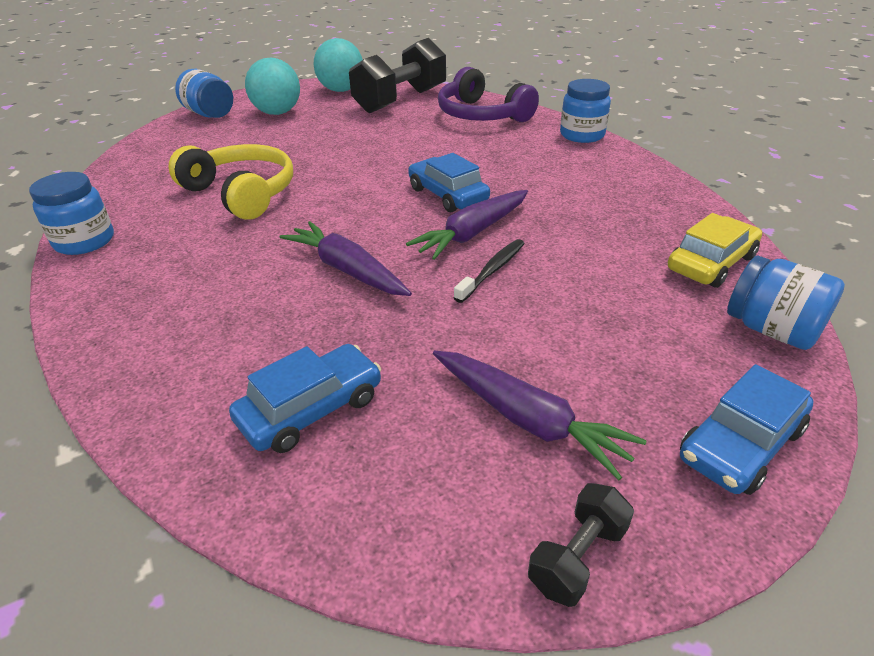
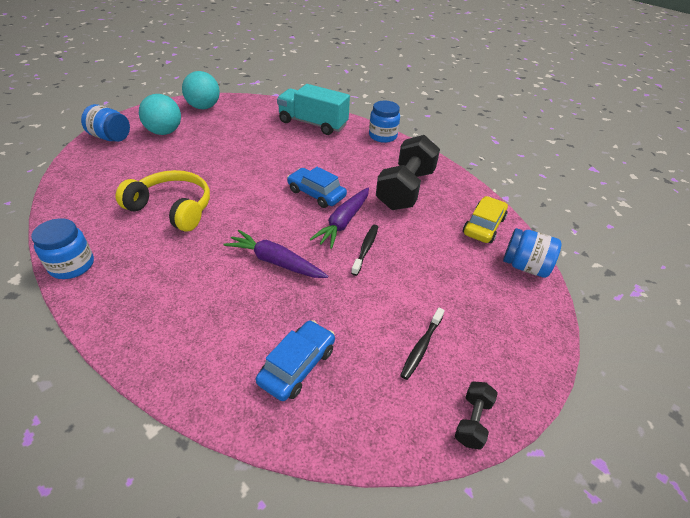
camera: 20 degrees left, 5 degrees up
(401, 100) = (252, 114): black dumbbell -> black dumbbell (405, 189)
(481, 115) = (313, 123): purple headphones -> turquoise truck
(528, 419) = (421, 347): purple carrot -> black toothbrush
(740, 443) = (528, 339): blue car -> none

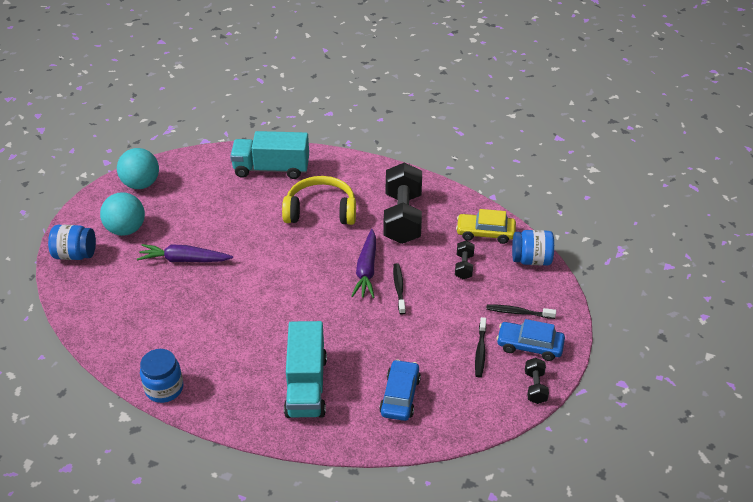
camera: 20 degrees left, 0 degrees up
(172, 208) = (206, 308): yellow headphones -> yellow headphones (321, 211)
(205, 314) = (306, 386): none -> turquoise truck
(275, 262) = (332, 325): purple carrot -> purple carrot (184, 260)
(316, 194) = (325, 249): blue car -> blue car (529, 345)
(382, 136) = (350, 162): blue jar -> none
(446, 250) = (464, 266): none -> black dumbbell
(483, 226) = (485, 233): yellow car -> yellow car turned 90 degrees counterclockwise
(487, 318) = (518, 312): none -> black toothbrush

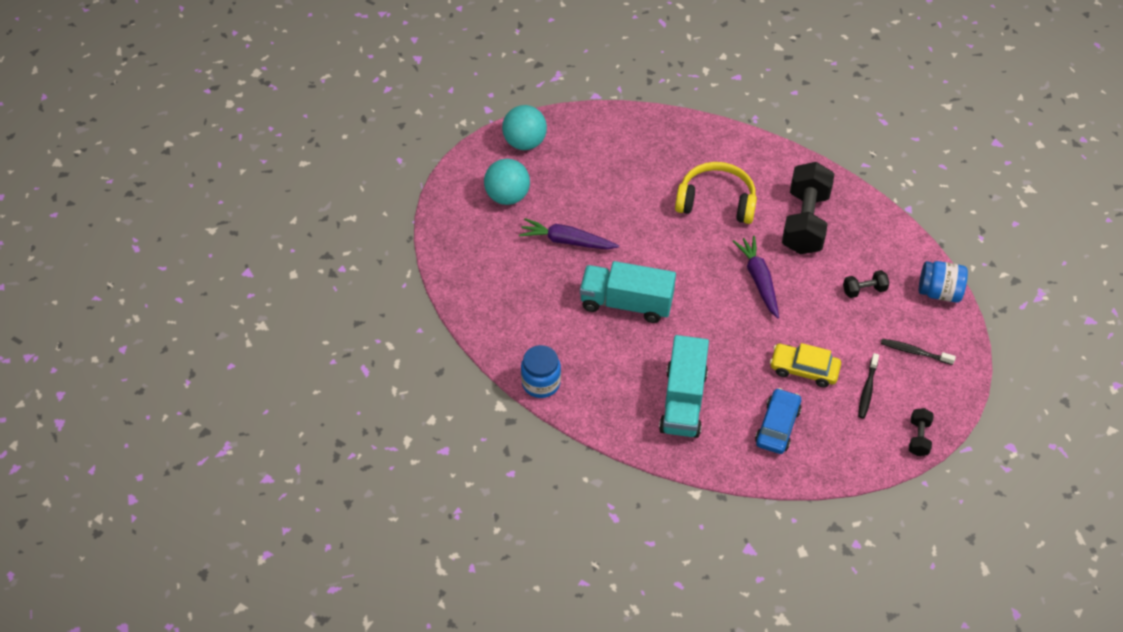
camera: 10 degrees right, 10 degrees up
(75, 254) = (454, 219): blue jar -> none
(271, 169) = (667, 142): turquoise truck -> turquoise truck (626, 303)
(366, 270) = (758, 280): purple carrot -> purple carrot turned 150 degrees clockwise
(399, 288) = (790, 306): black toothbrush -> none
(464, 266) = (864, 290): black dumbbell -> black dumbbell turned 60 degrees clockwise
(485, 233) = (893, 253): yellow car -> yellow car (804, 369)
(529, 345) = (920, 391): blue car -> none

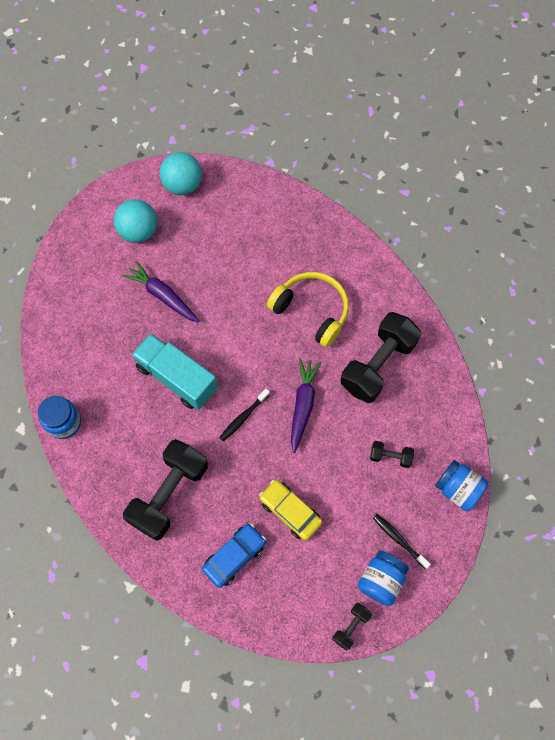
camera: 25 degrees right, 15 degrees up
(683, 401) = (169, 494): turquoise truck -> black dumbbell
(867, 390) = (334, 557): black toothbrush -> black toothbrush (243, 417)
(920, 390) = (381, 580): none -> blue jar

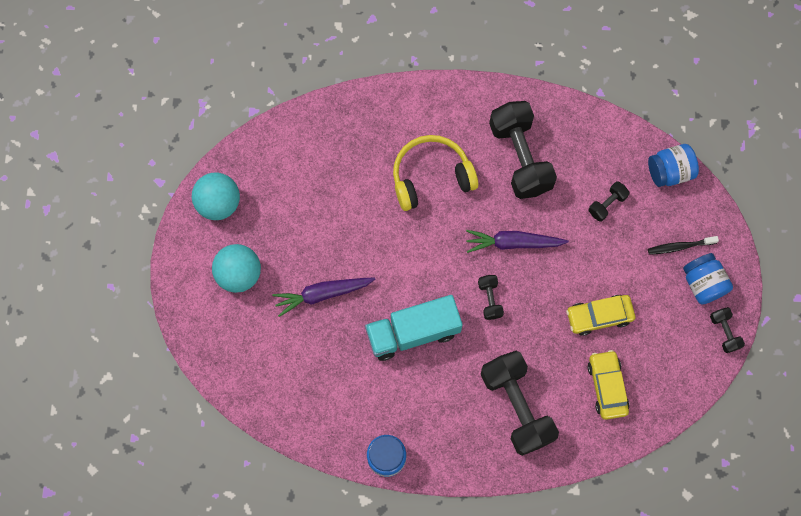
camera: 55 degrees left, 5 degrees up
(234, 556) = (607, 386): blue car -> yellow car
(243, 417) = (489, 299): black toothbrush -> black dumbbell
(303, 405) = (513, 243): purple carrot -> purple carrot turned 45 degrees counterclockwise

